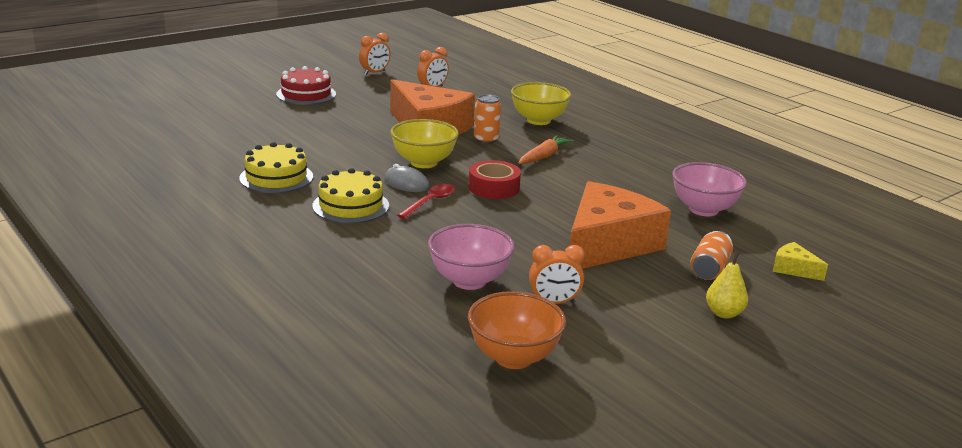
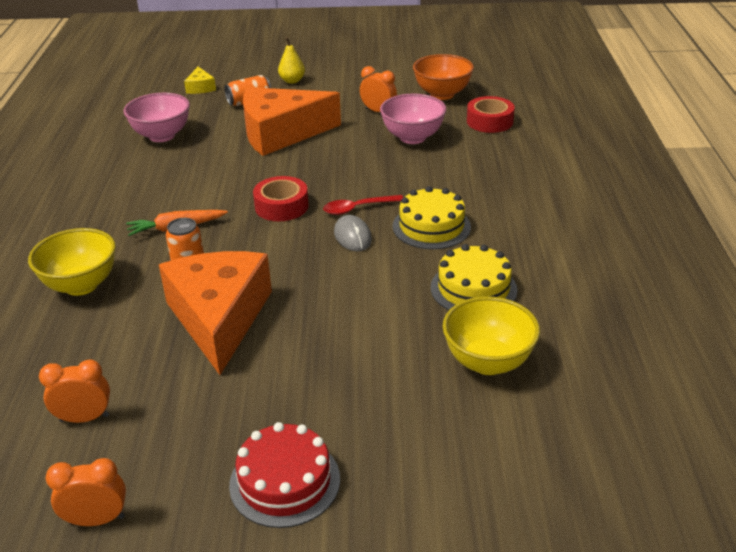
camera: 140 degrees left, 10 degrees up
(404, 332) = (489, 121): none -> red tape
(423, 162) = (301, 259): yellow bowl -> yellow bowl (488, 362)

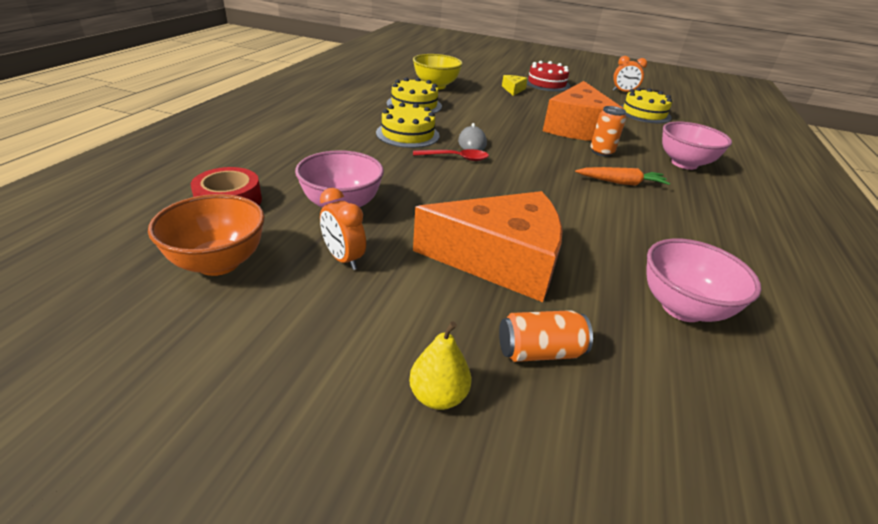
camera: 165 degrees left, 0 degrees up
(81, 285) = (684, 164): yellow bowl -> pink bowl
(84, 418) = (644, 113): orange clock -> yellow cake
(200, 87) = (648, 444): yellow cheese -> yellow cheese (513, 90)
(281, 206) = (523, 176): red tape -> none

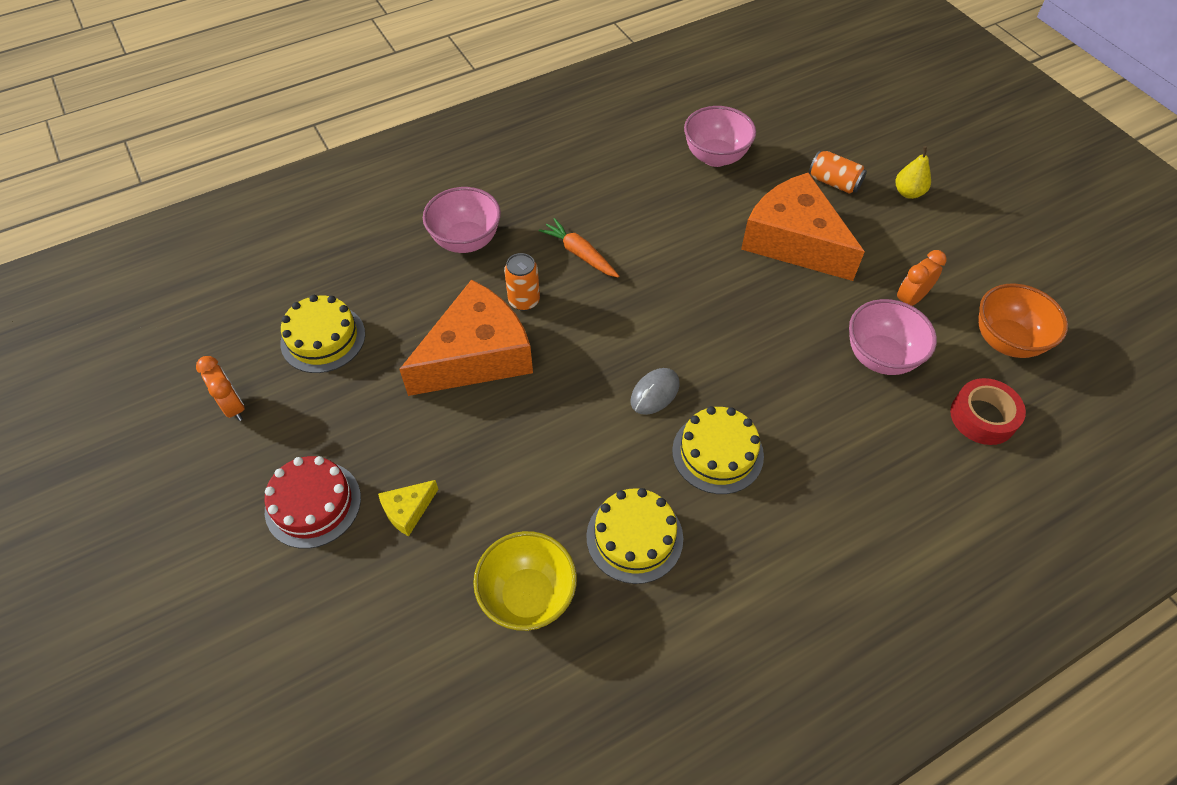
camera: 135 degrees left, 20 degrees up
(343, 259) = (910, 299): orange clock -> orange clock turned 135 degrees counterclockwise
(455, 158) = (705, 374): red spoon -> none

